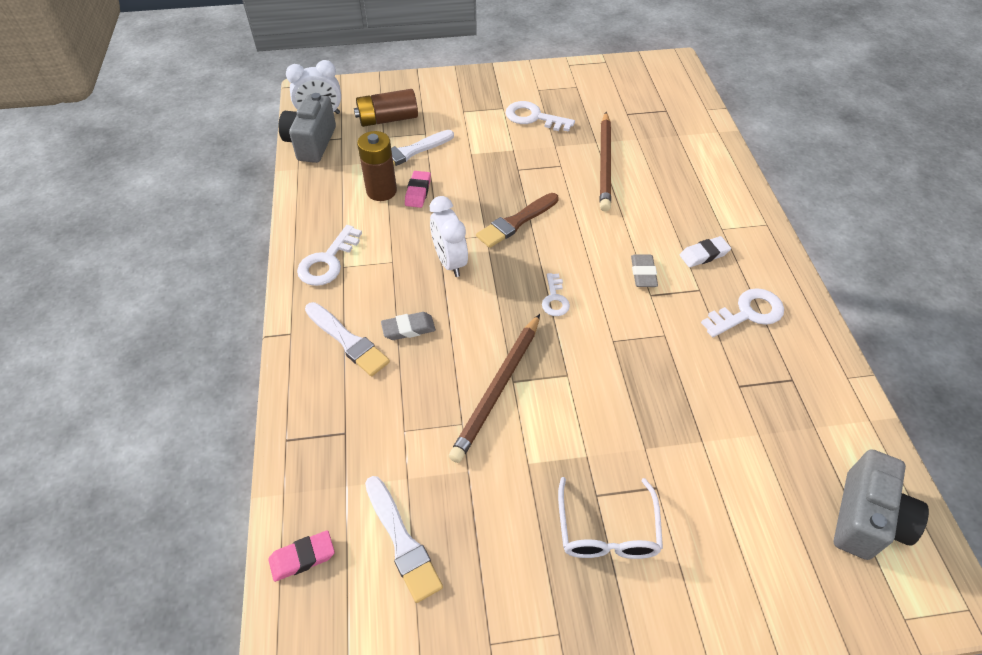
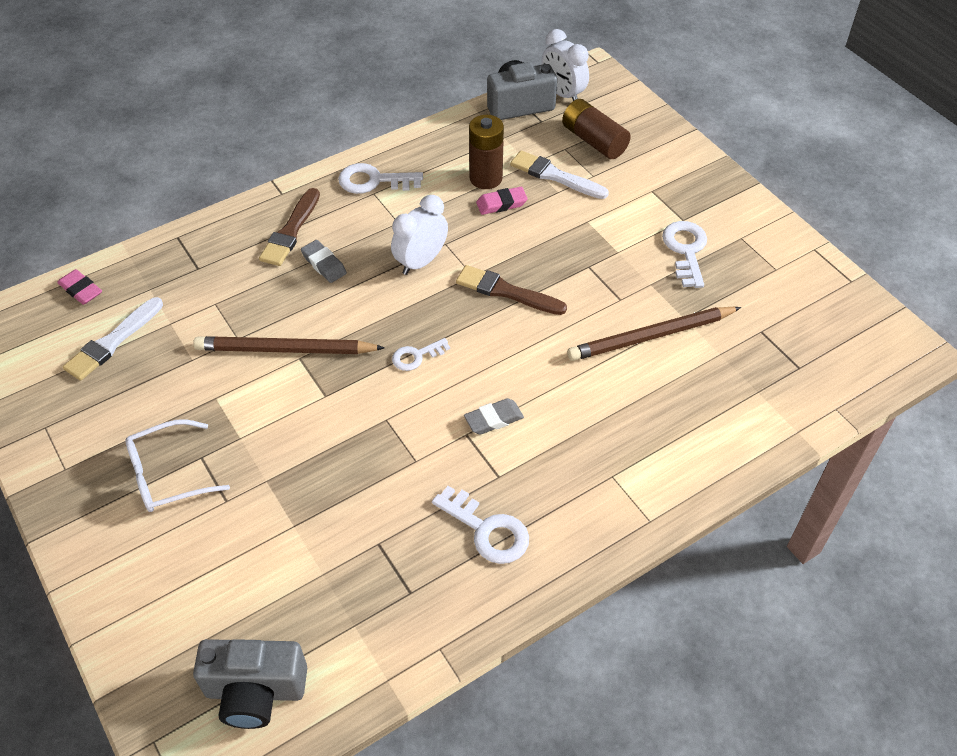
camera: 65 degrees right, 0 degrees up
(348, 341) = (291, 231): white brush -> brown brush
(704, 254) = (556, 468): white eraser -> none

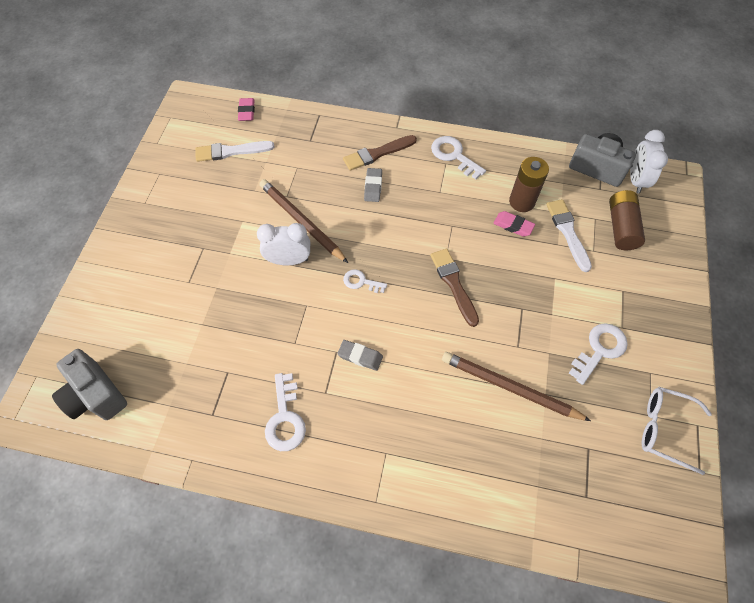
camera: 45 degrees right, 10 degrees up
(167, 475) = (179, 244): white glasses -> white glasses (664, 429)
(421, 262) = (426, 226): white clock -> white clock (289, 260)

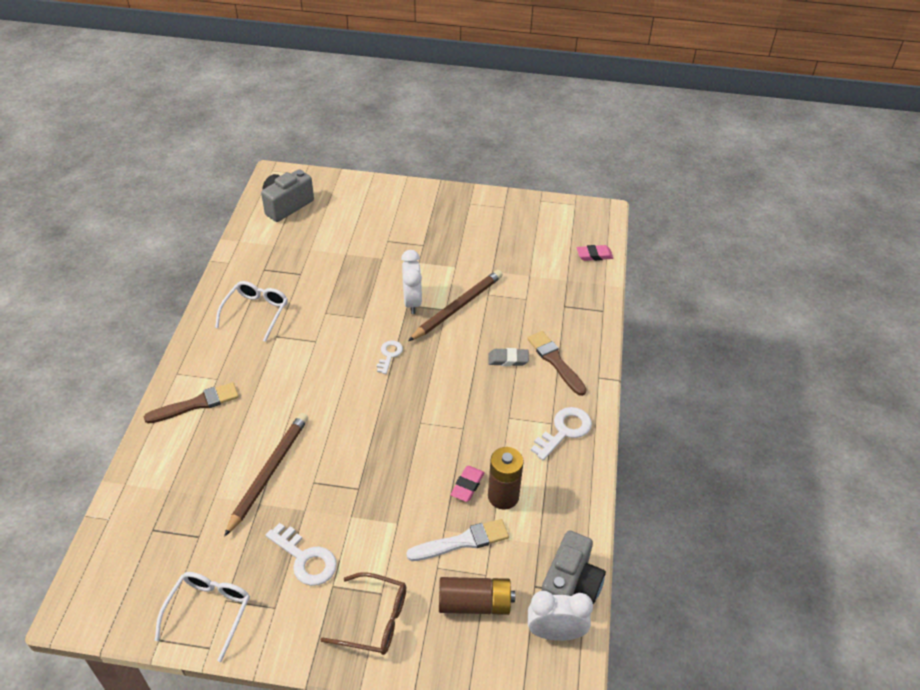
camera: 85 degrees right, 15 degrees down
(231, 151) = (538, 250): white brush -> none
(285, 418) = (256, 312): white key -> white glasses
(360, 356) = (309, 357): grey eraser -> none
(454, 284) = (388, 428): brown brush -> brown brush (196, 404)
(648, 295) = (375, 620): none -> brown glasses

